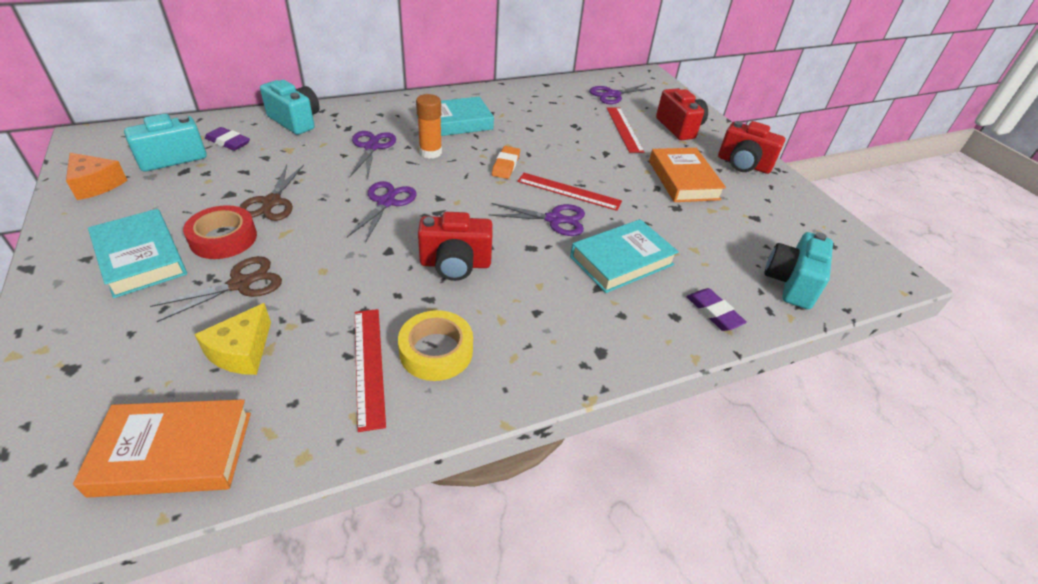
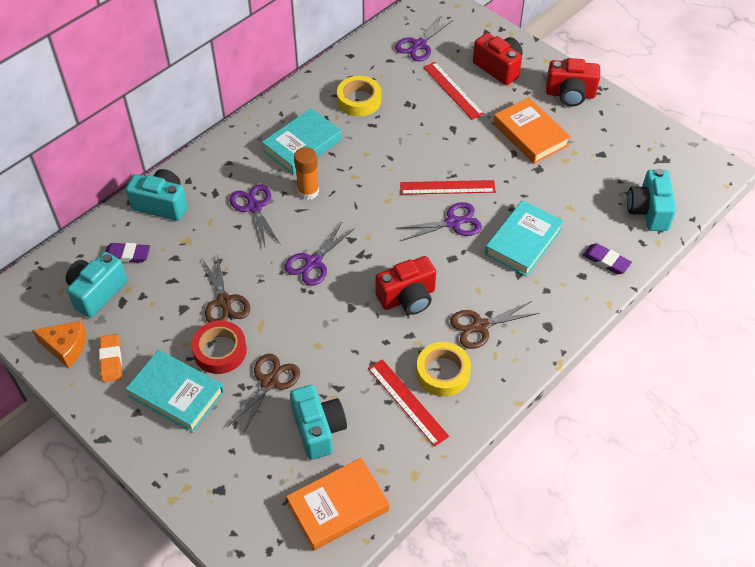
camera: 20 degrees left, 10 degrees up
(242, 351) = (318, 429): yellow cheese -> turquoise camera
(386, 202) = (313, 262): purple scissors -> purple scissors turned 135 degrees counterclockwise
(506, 165) = (380, 179): orange eraser -> orange eraser (111, 360)
(517, 321) = (480, 326): none -> brown scissors
(531, 111) = (359, 100): none -> yellow tape

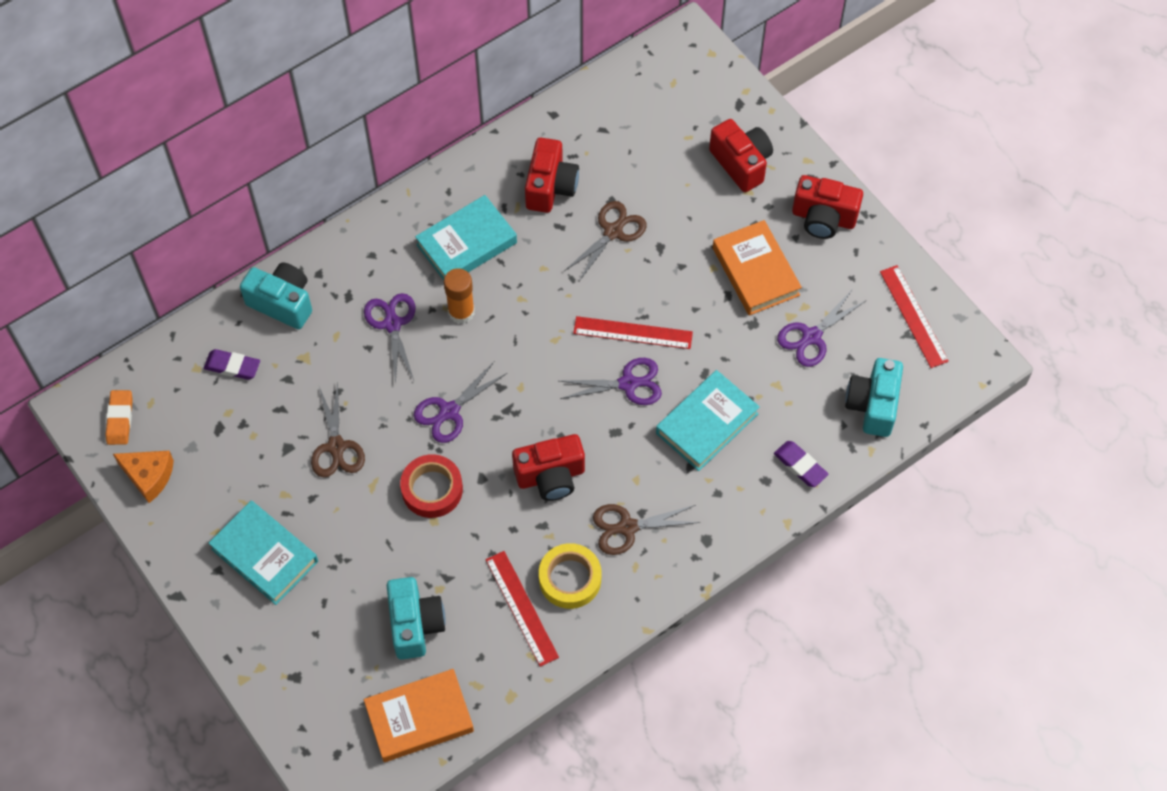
camera: 10 degrees right, 10 degrees up
(97, 292) = (191, 411): turquoise camera -> none
(111, 360) = (197, 501): orange eraser -> orange eraser (120, 419)
(220, 351) = (321, 509): red tape -> red tape (432, 489)
(269, 382) = (371, 558): brown scissors -> brown scissors (613, 232)
(359, 100) = (550, 187): yellow tape -> red camera
(419, 45) = (646, 111): purple scissors -> purple scissors (811, 336)
(453, 90) = (673, 189): red ruler -> red ruler (913, 316)

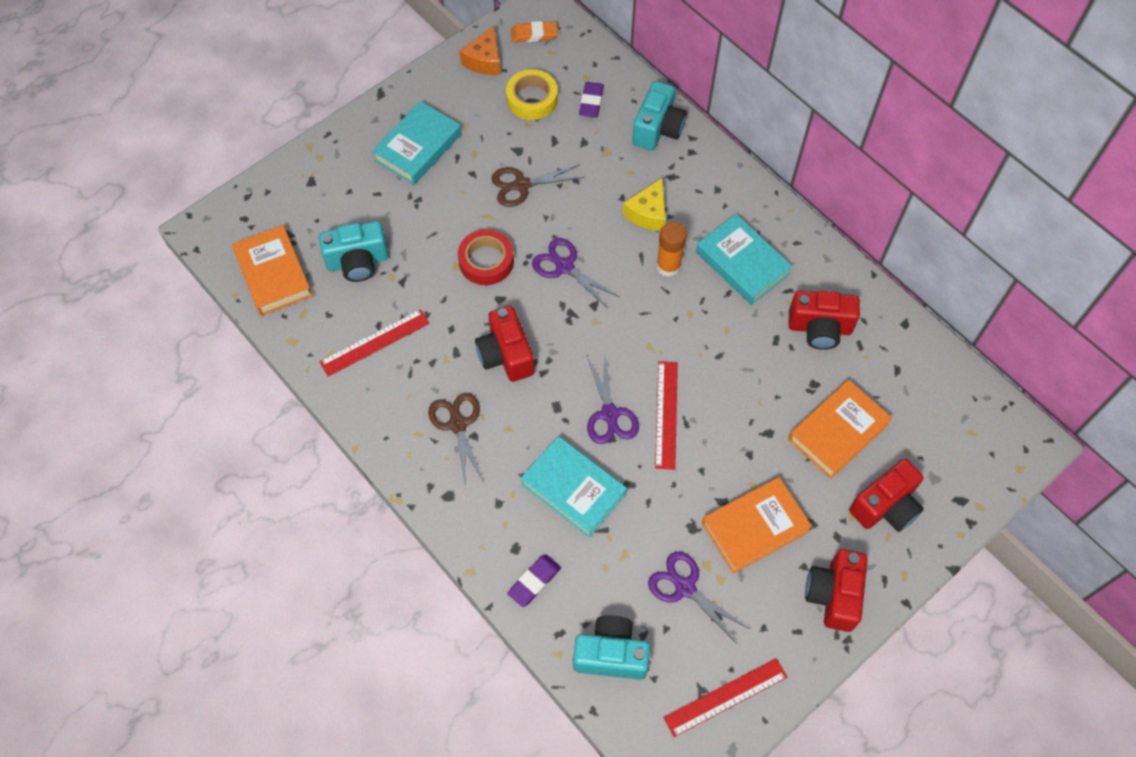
camera: 85 degrees right, 0 degrees up
(392, 324) = (648, 213): purple scissors -> yellow cheese
(570, 579) = (404, 379): yellow tape -> yellow tape (532, 99)
(613, 232) = (778, 388): brown scissors -> none
(663, 189) = (837, 431): none -> orange book

